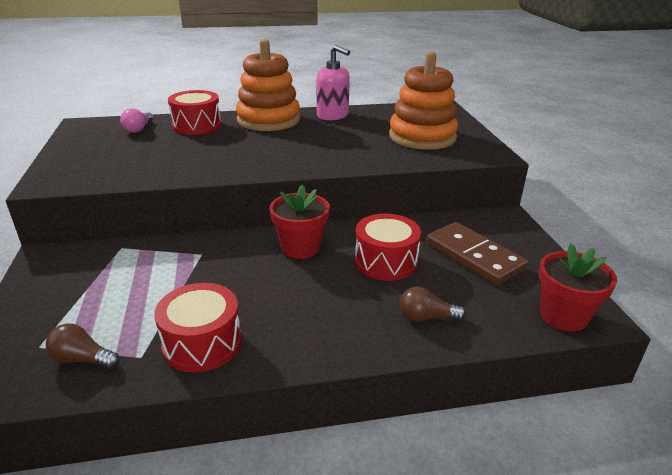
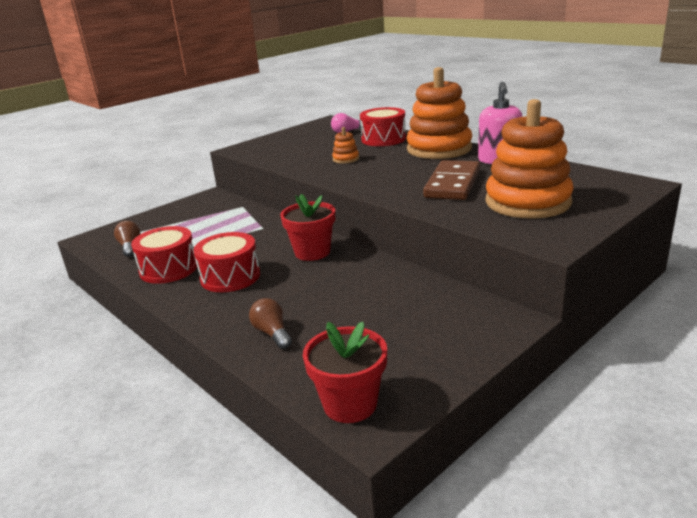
camera: 60 degrees right, 5 degrees down
(211, 152) = (346, 159): none -> orange stacking toy
(385, 261) = (335, 289): red drum -> red drum (230, 277)
(474, 256) = (400, 325): brown domino -> brown domino (452, 184)

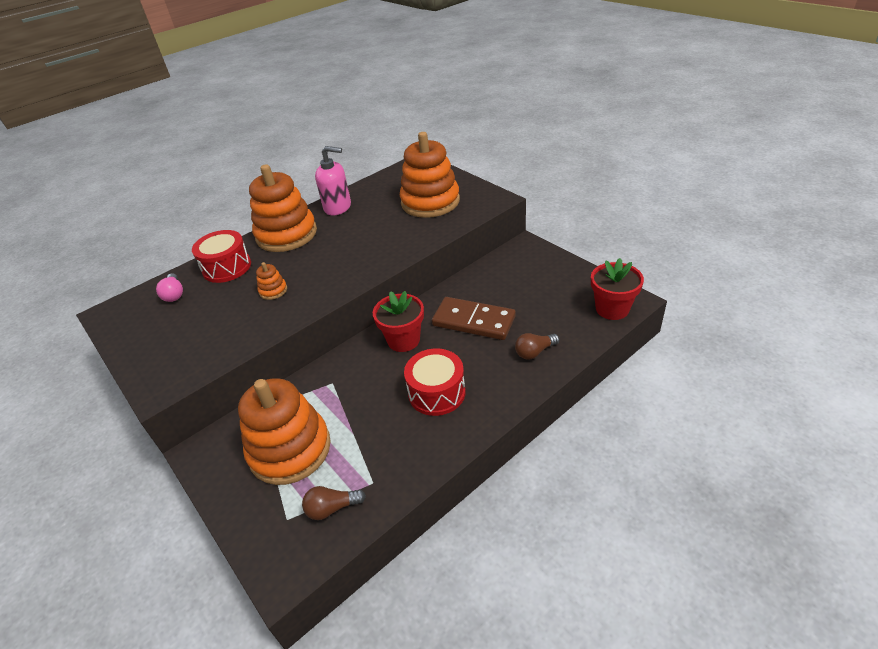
camera: 85 degrees left, 15 degrees up
(169, 269) = (406, 449): red drum -> none
(195, 223) = (290, 449): none -> orange stacking toy
(452, 184) = (378, 230): brown domino -> brown domino (473, 321)

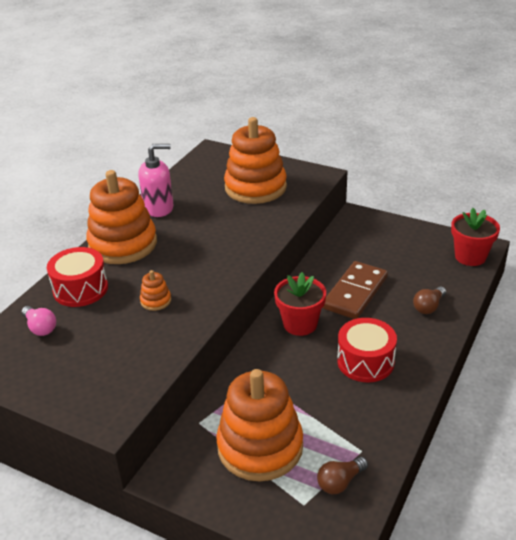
camera: 25 degrees left, 5 degrees down
(473, 321) = (355, 293): brown domino -> brown domino turned 60 degrees counterclockwise

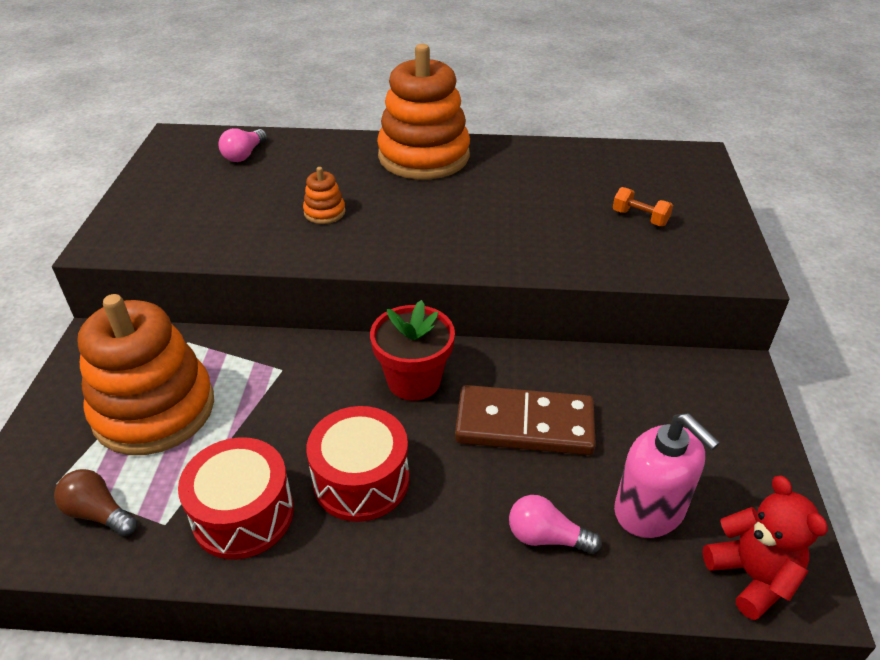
camera: 65 degrees right, 5 degrees up
(80, 289) = (322, 157): red drum -> red drum (243, 514)
(159, 208) = (520, 157): pink soap dispenser -> pink soap dispenser (649, 511)
(255, 187) = (639, 218): orange stacking toy -> orange dumbbell
(429, 307) = (546, 537): brown light bulb -> pink light bulb
(470, 256) = (751, 576): red flower pot -> red teddy bear

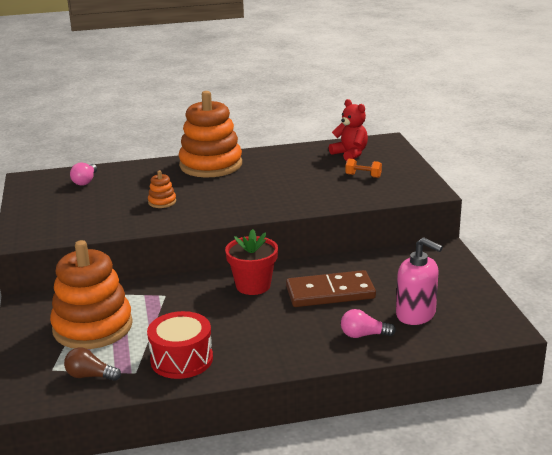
camera: 15 degrees left, 15 degrees down
(361, 480) = (245, 333): red drum -> none
(751, 576) = (478, 329): red teddy bear -> red teddy bear (350, 154)

